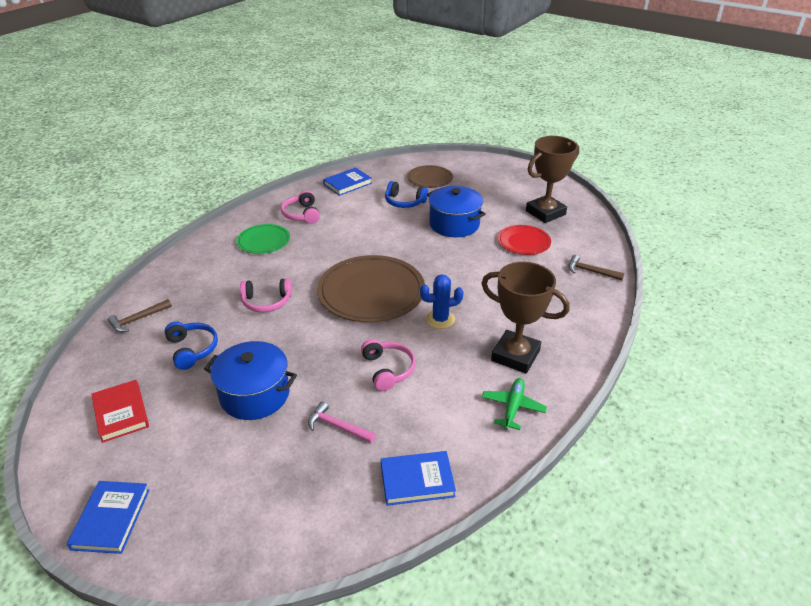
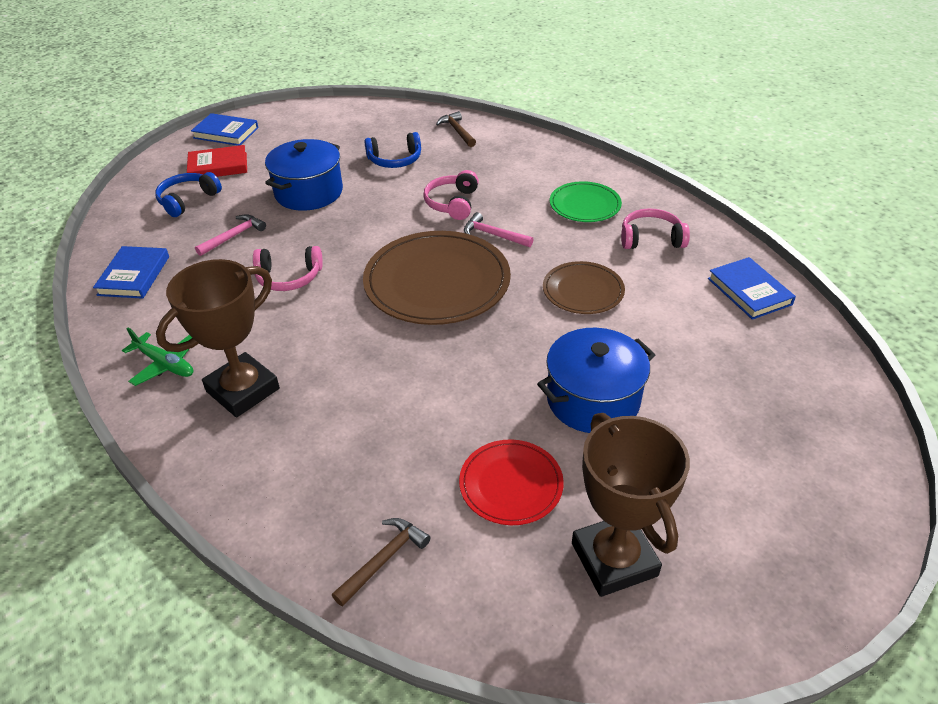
camera: 105 degrees right, 5 degrees up
(121, 413) = (332, 130): red book -> red book (218, 166)
(308, 276) = (493, 235): none -> pink hammer
(404, 202) = (680, 349): blue headphones -> blue headphones (188, 200)
(429, 179) = (773, 400): brown plate -> brown plate (583, 291)
(440, 319) = (351, 334): blue cactus -> none

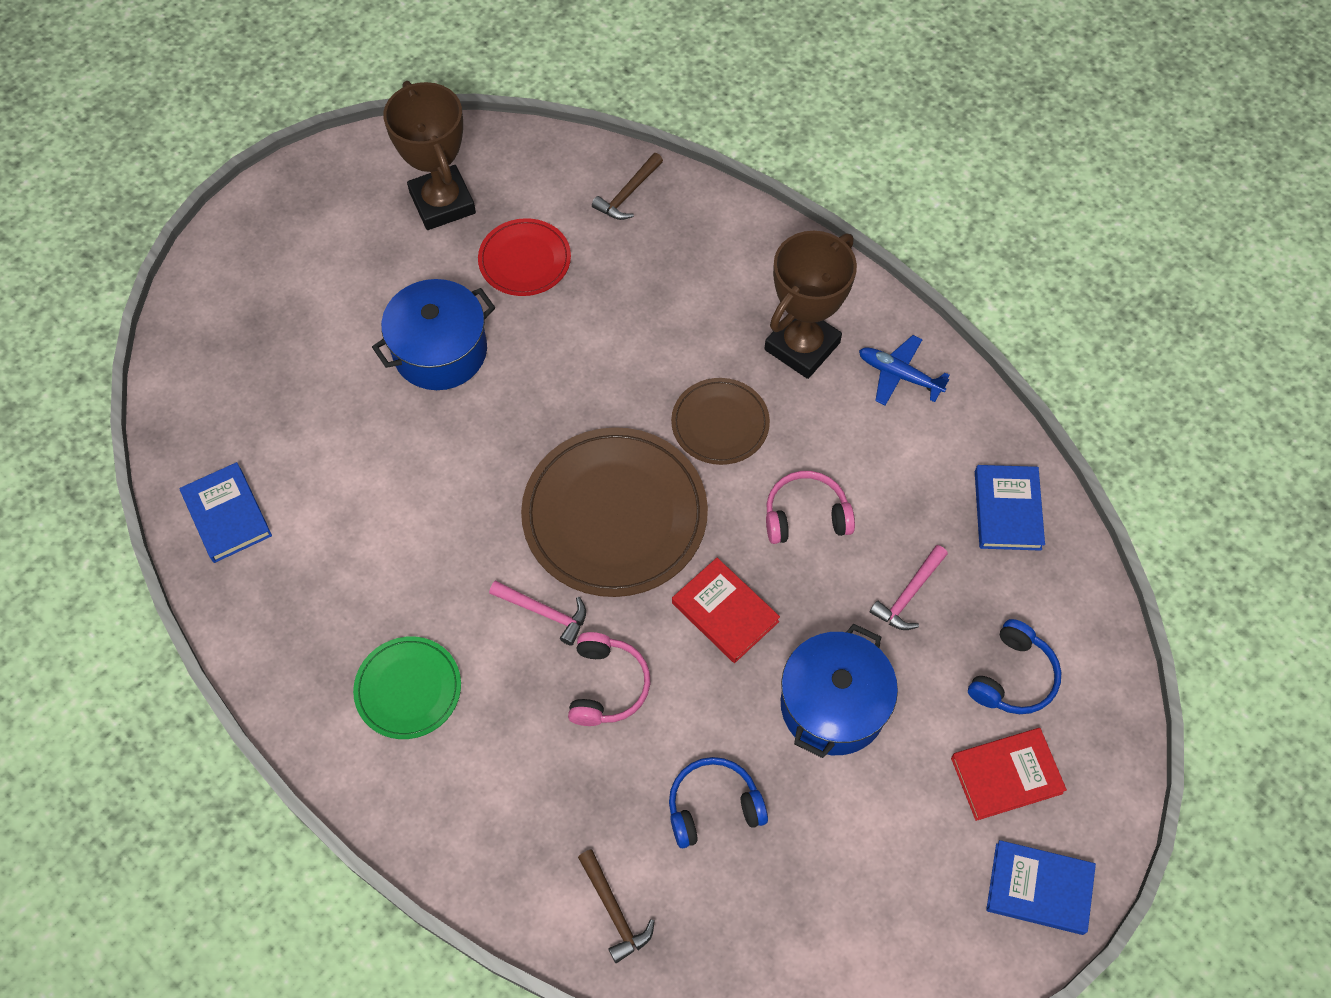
camera: 175 degrees right, 20 degrees up
(165, 364) = (899, 375): green plane -> blue plane
(366, 231) = (725, 612): none -> red book
(583, 291) = (432, 507): brown plate -> brown plate (720, 423)
(651, 239) = (326, 613): pink headphones -> none

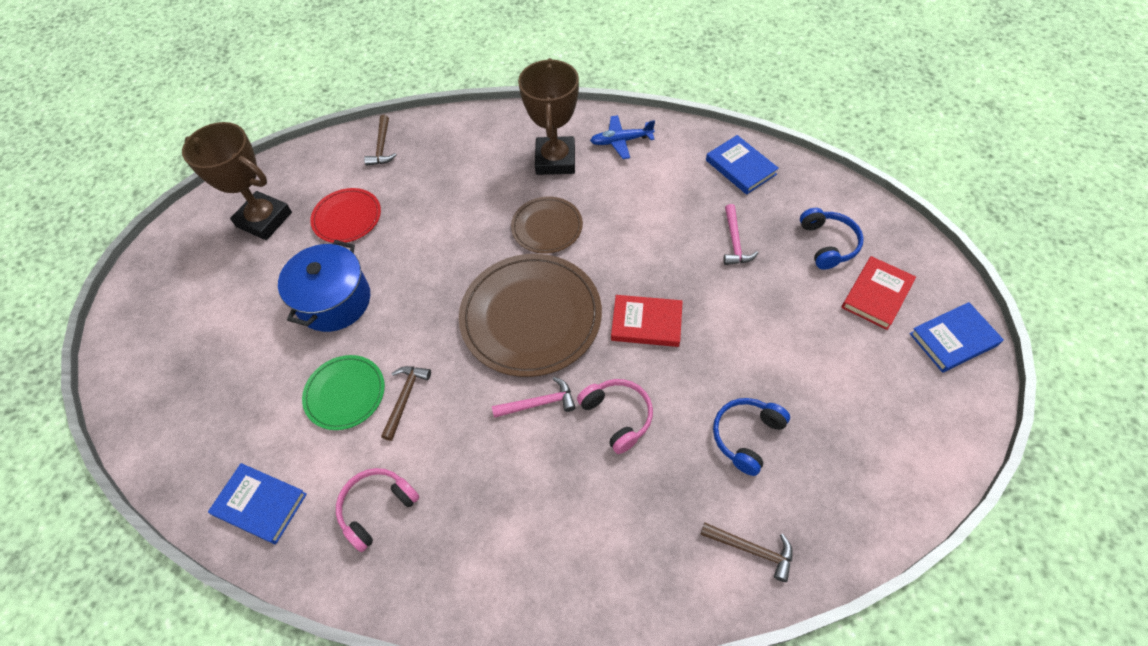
camera: 35 degrees left, 5 degrees down
(408, 689) = (491, 519): green plate -> green plate (345, 393)
(426, 509) = (405, 398): none -> brown hammer
(806, 515) = (641, 241): pink headphones -> pink headphones (377, 508)
(833, 705) = (754, 327): blue pot -> none

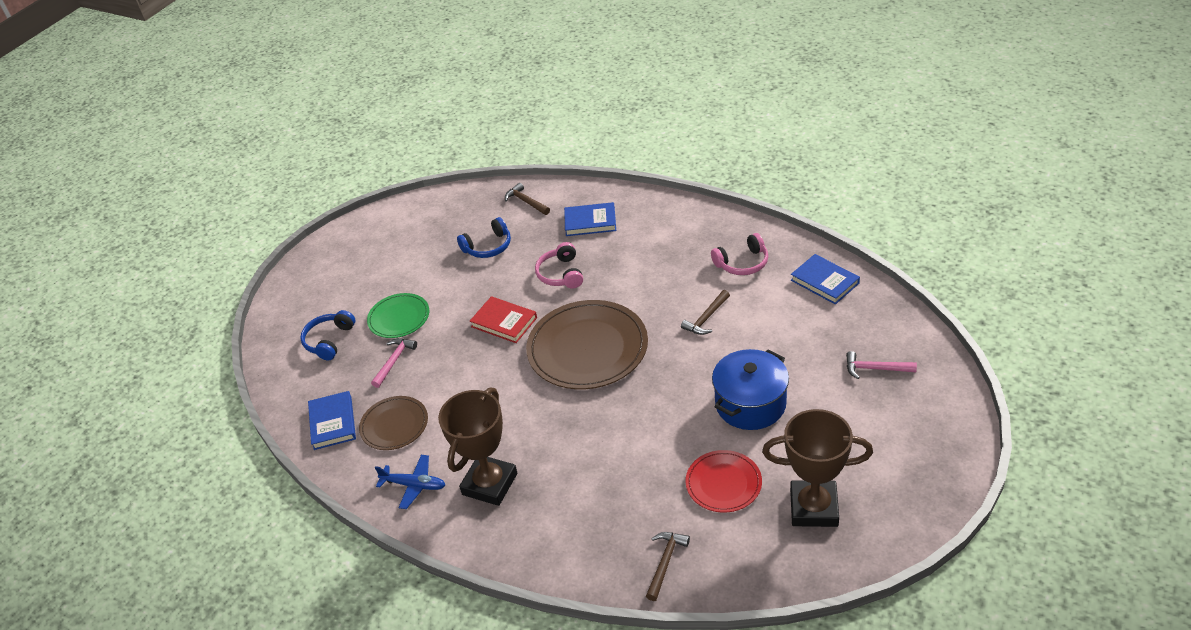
camera: 155 degrees left, 15 degrees down
(264, 219) = (814, 508): brown trophy -> brown trophy turned 45 degrees counterclockwise
(345, 393) = (753, 332): green plate -> green plate (399, 318)
(539, 403) = (610, 293): pink hammer -> pink hammer (875, 369)
(547, 227) = (536, 417): brown plate -> brown plate (394, 425)
(876, 295) = (333, 299): red book -> none
(953, 339) = (316, 264): blue book -> blue book (590, 222)

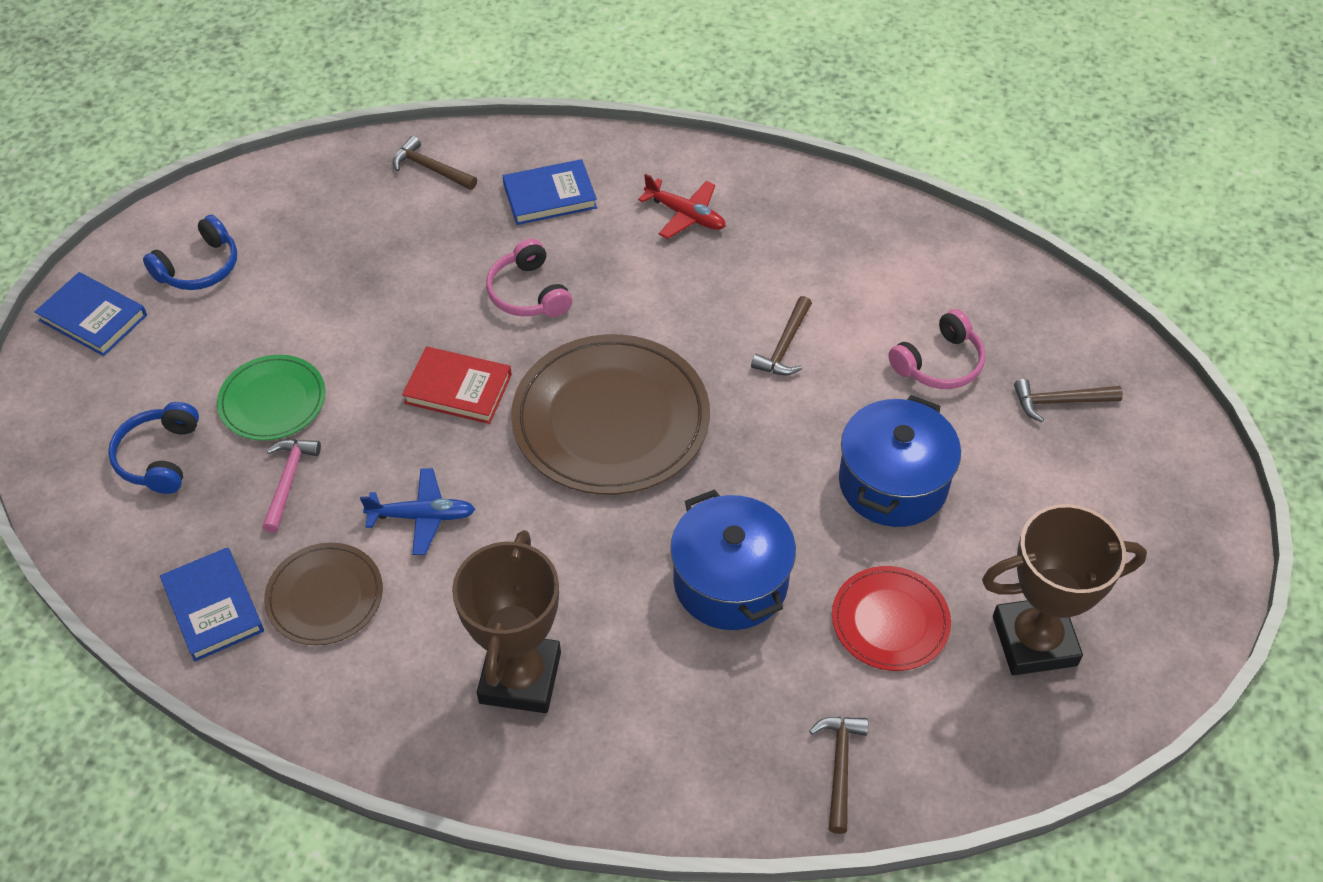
camera: 20 degrees left, 10 degrees up
(414, 485) = (392, 699): blue plane -> blue plane (422, 516)
(488, 247) = (390, 256): blue headphones -> blue headphones (199, 267)
(631, 448) = (730, 582): none -> blue pot
(668, 239) = (685, 215): none -> red plane
(742, 263) = (813, 246): pink headphones -> pink headphones (939, 363)
(824, 282) = (946, 265): blue book -> blue book (93, 318)
(875, 369) = (1060, 402): pink hammer -> brown hammer

